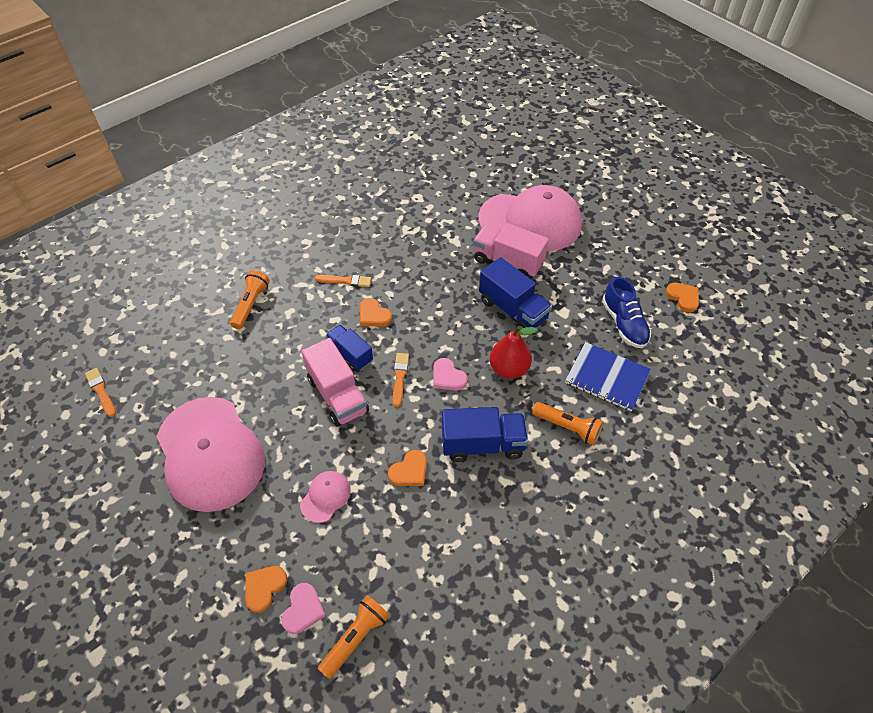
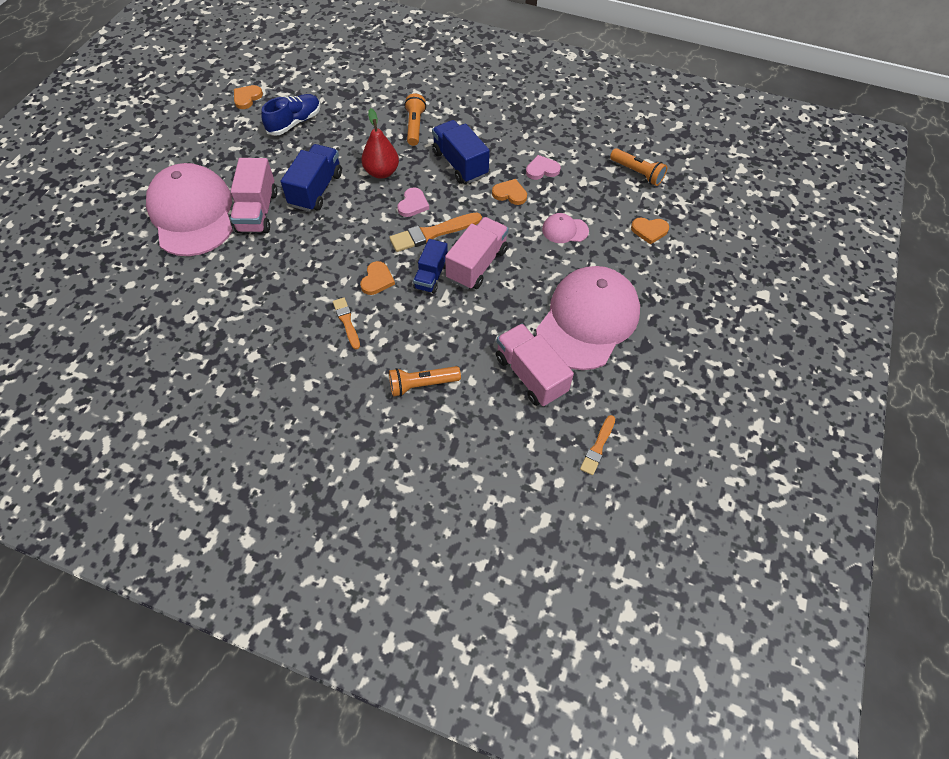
camera: 120 degrees left, 5 degrees up
(197, 379) = (530, 375): none -> pink truck
(303, 609) = (644, 205): pink heart -> pink heart (542, 170)
(356, 638) = (637, 173): orange flashlight -> orange flashlight turned 150 degrees counterclockwise
(399, 377) = (433, 233): orange brush -> orange brush, size x1.65
(607, 377) = (356, 119): blue notebook -> none

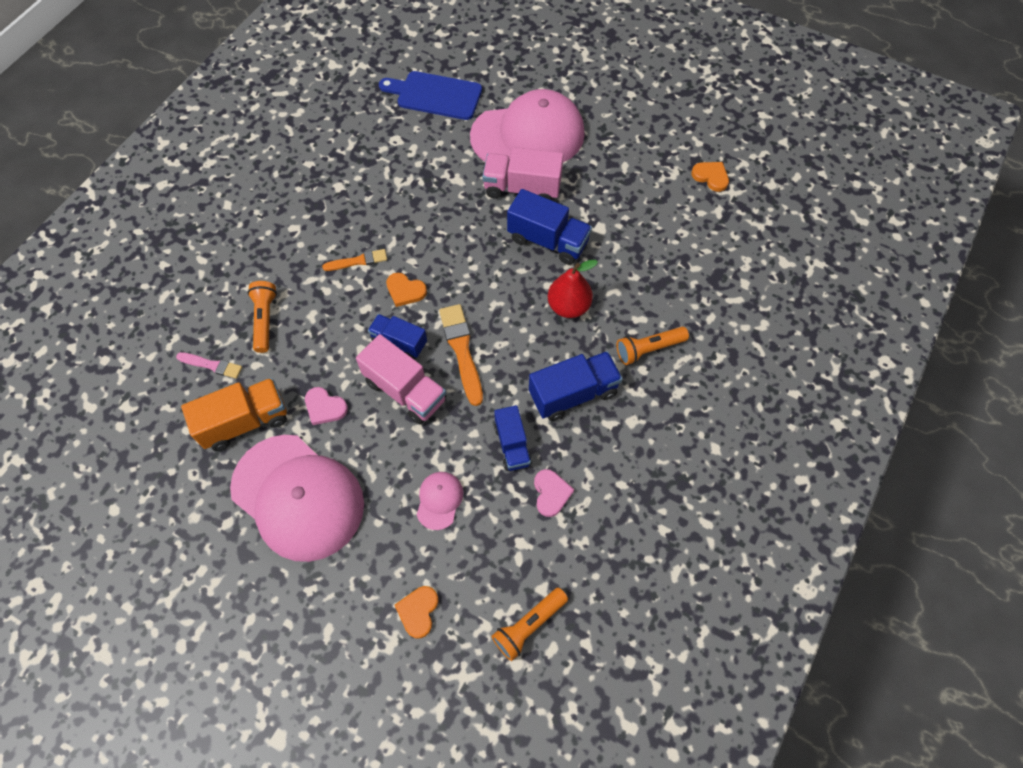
camera: 100 degrees right, 5 degrees up
(130, 292) = (435, 95): none -> blue cutting board
(294, 123) = (663, 222): blue shoe -> none
(413, 204) = (510, 334): pink heart -> pink heart (325, 407)
(415, 126) = (648, 349): orange flashlight -> orange flashlight turned 150 degrees clockwise
(478, 418) = (212, 365): none -> pink brush
(510, 194) = (512, 445): orange heart -> blue truck
(530, 375) = (245, 422): pink truck -> orange truck
(598, 447) = (142, 471): orange brush -> none

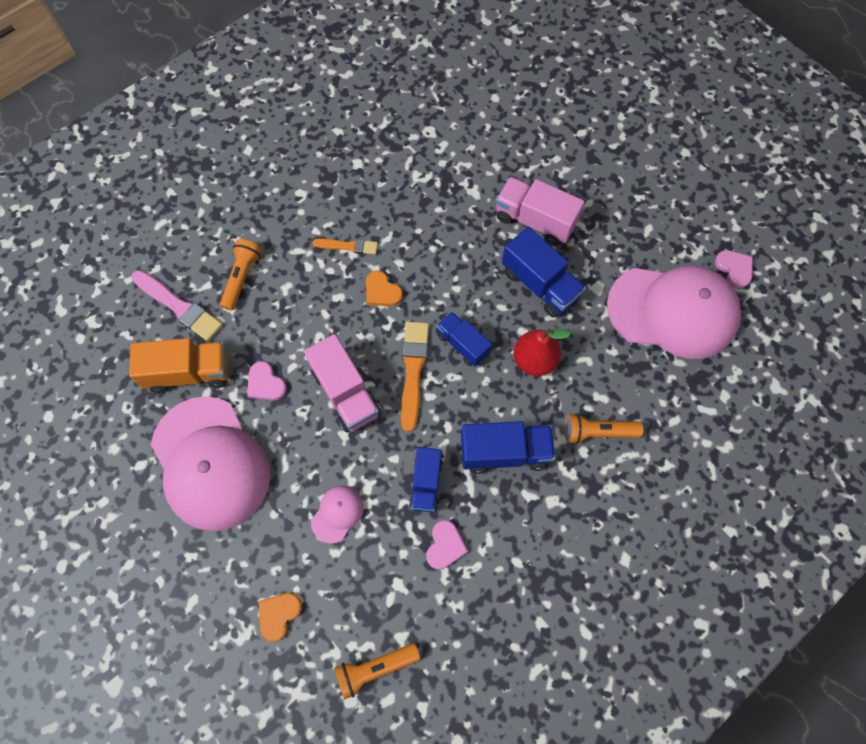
camera: 20 degrees right, 5 degrees up
(212, 365) = (179, 306): pink brush -> pink brush, size x1.65
(399, 342) = (357, 342): blue truck -> blue truck (463, 344)
(435, 95) = (485, 95): blue cutting board -> none
(528, 135) = (562, 165): pink cap -> pink cap (673, 311)
(711, 177) = (734, 268): orange heart -> pink heart

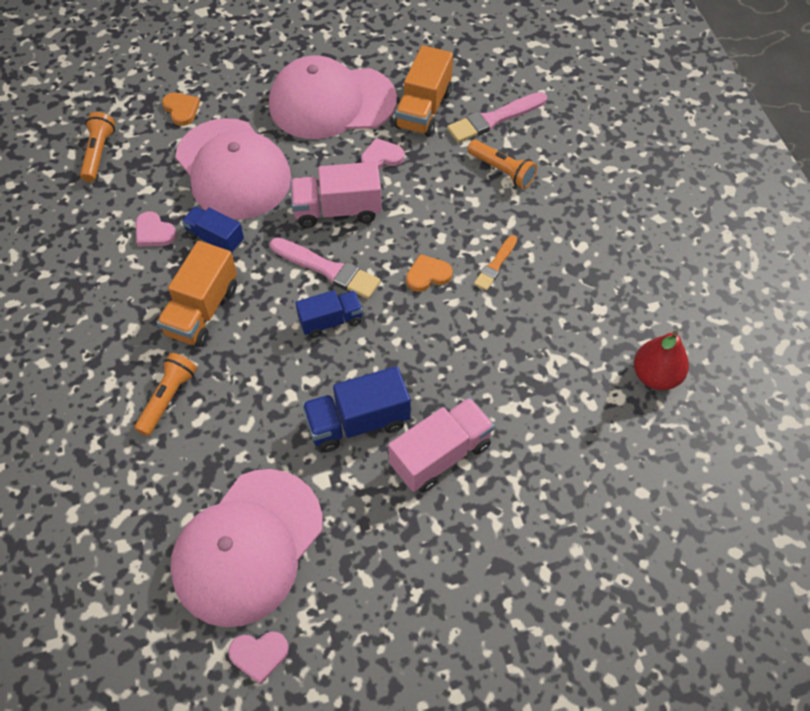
camera: 115 degrees right, 10 degrees down
(337, 514) = (233, 169): pink cap -> pink cap, size x2.41
(413, 371) = (327, 269): orange brush -> pink brush
(504, 452) = (202, 310): blue truck -> orange truck
(534, 360) = (276, 377): red pear -> red pear (655, 376)

